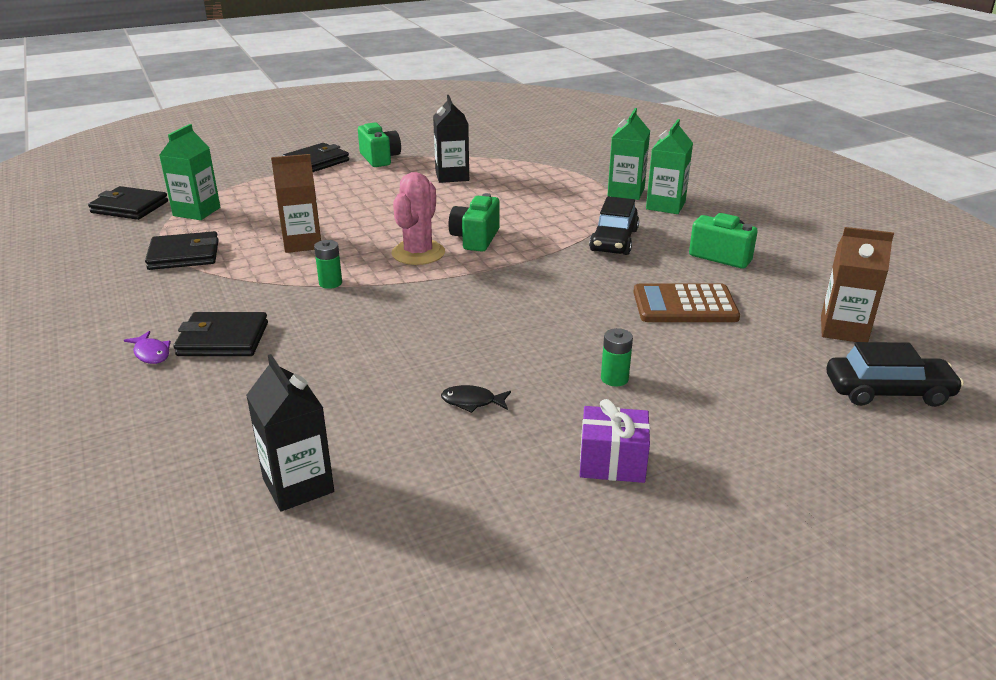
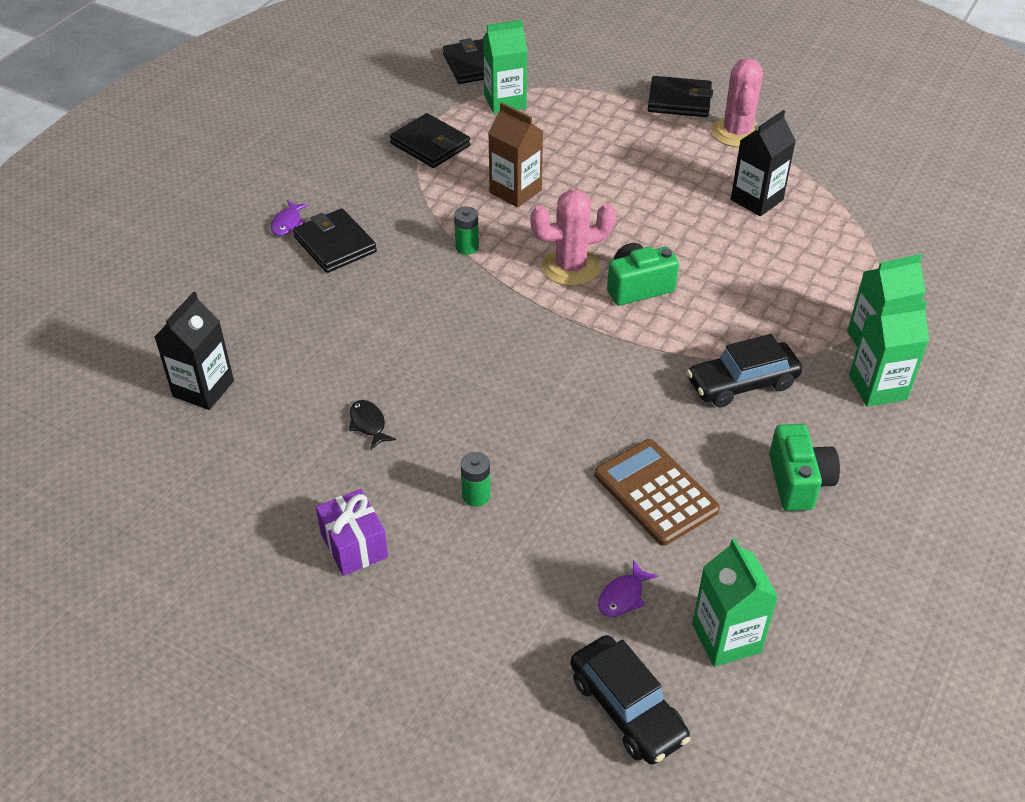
camera: 55 degrees right, 15 degrees up
(380, 159) = (737, 132): green camera -> pink cactus
(776, 353) = (623, 596): none -> purple fish
(843, 329) = (726, 638): brown carton -> green carton

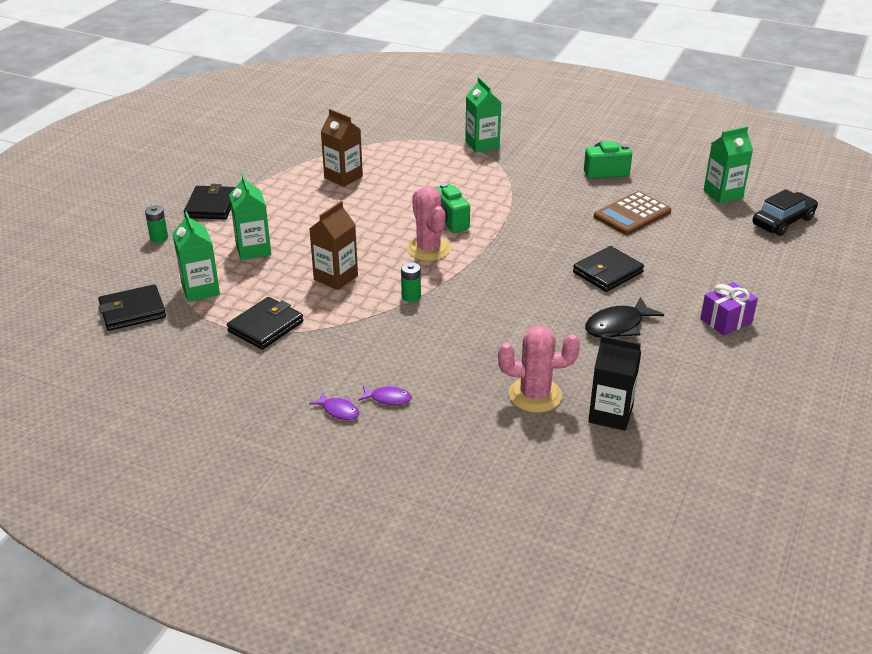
camera: 95 degrees left, 10 degrees down
(335, 244) = (415, 366): black wallet -> black wallet (607, 272)
(368, 424) = (618, 326): black fish -> black fish, size x1.75
(476, 496) = (663, 276): green battery -> green battery (159, 238)
(623, 596) = (713, 224): purple fish -> purple fish (338, 410)
(737, 132) = (259, 183): pink cactus -> pink cactus (535, 395)
(742, 383) = (531, 186): black car -> none
(756, 200) = (343, 177): black carton -> brown carton
(877, 387) = (521, 146): green carton -> green carton (253, 249)

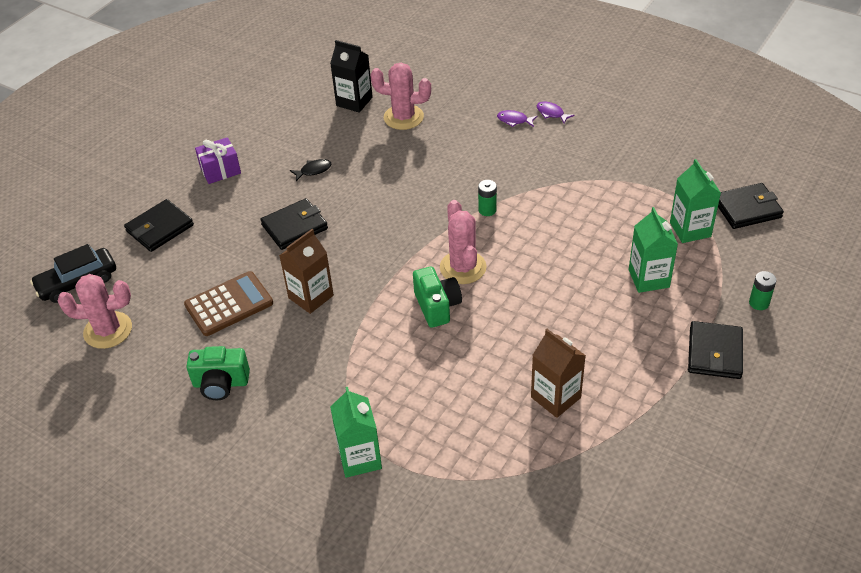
camera: 170 degrees left, 10 degrees up
(266, 326) = (619, 186): black wallet -> black wallet (160, 228)
(336, 277) = (559, 236): brown carton -> brown carton (311, 297)
(618, 326) = (313, 170): black fish -> black fish, size x0.57
(723, 194) = (108, 330): green carton -> pink cactus

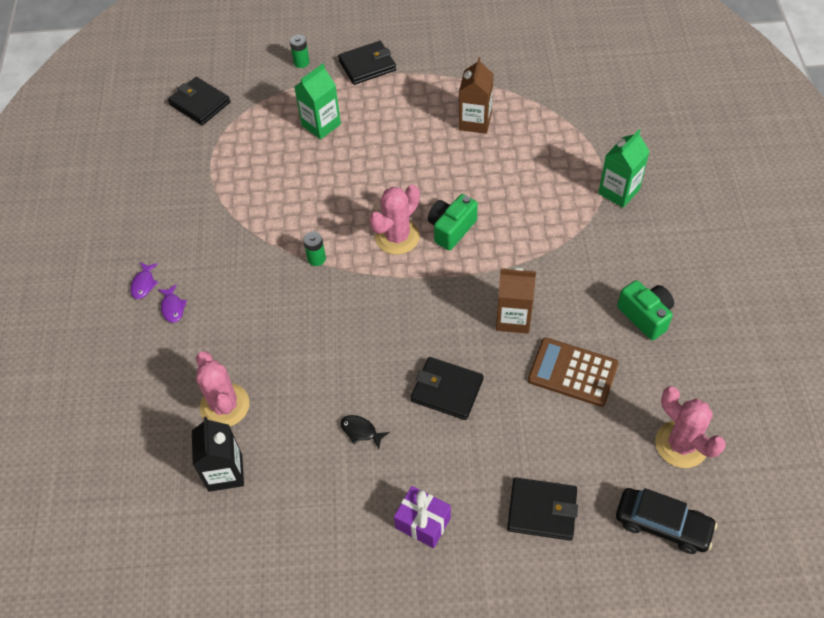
camera: 125 degrees left, 10 degrees up
(690, 229) = (248, 125): green carton -> none

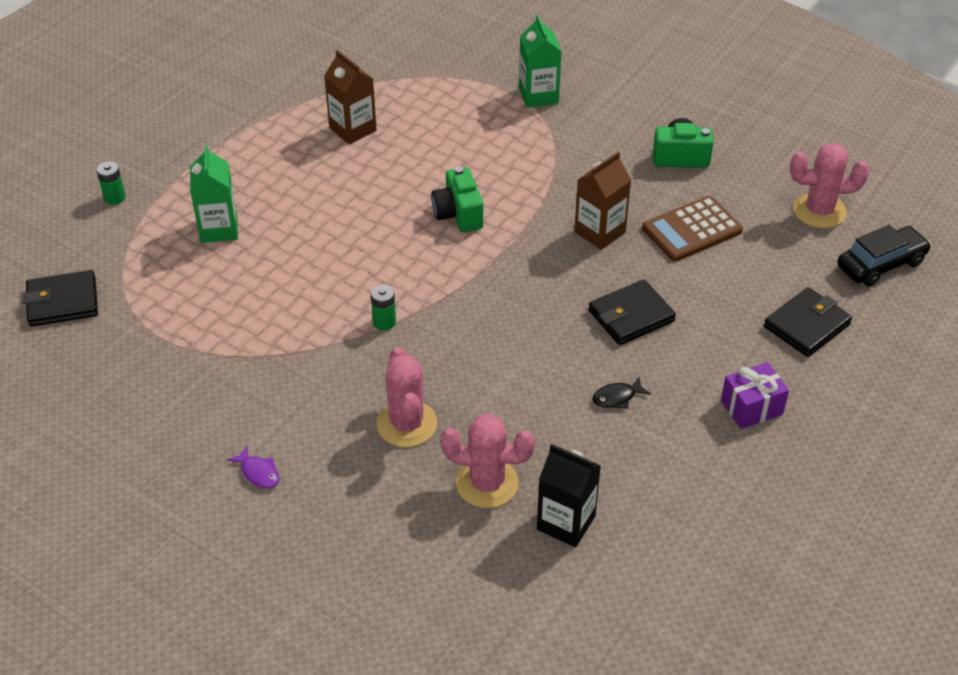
camera: 55 degrees left, 10 degrees down
(173, 307) = (318, 464): purple fish -> none
(367, 65) = (185, 156): black wallet -> none
(397, 237) = (425, 253): pink cactus -> pink cactus (407, 424)

